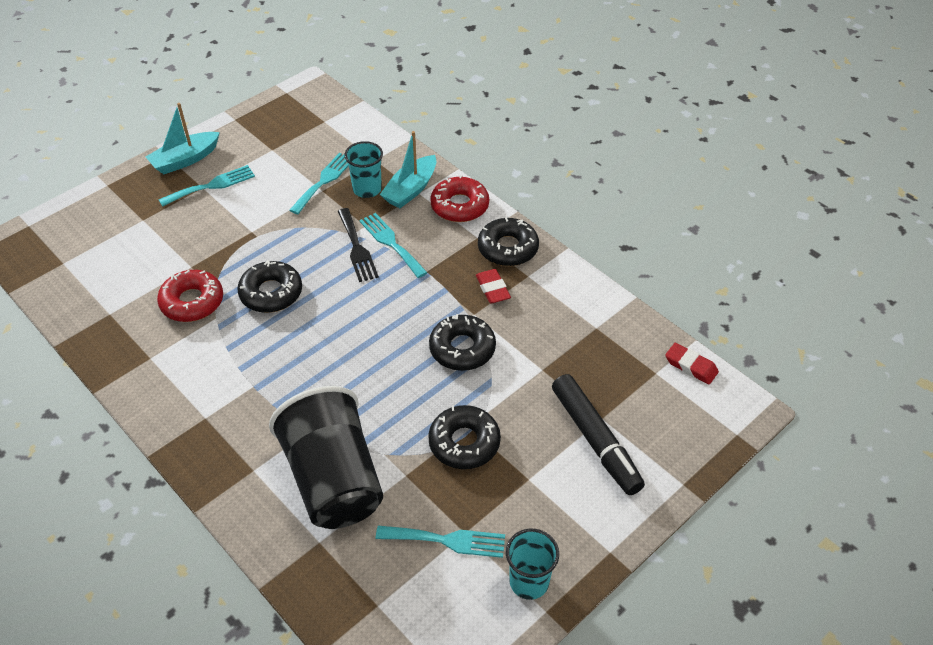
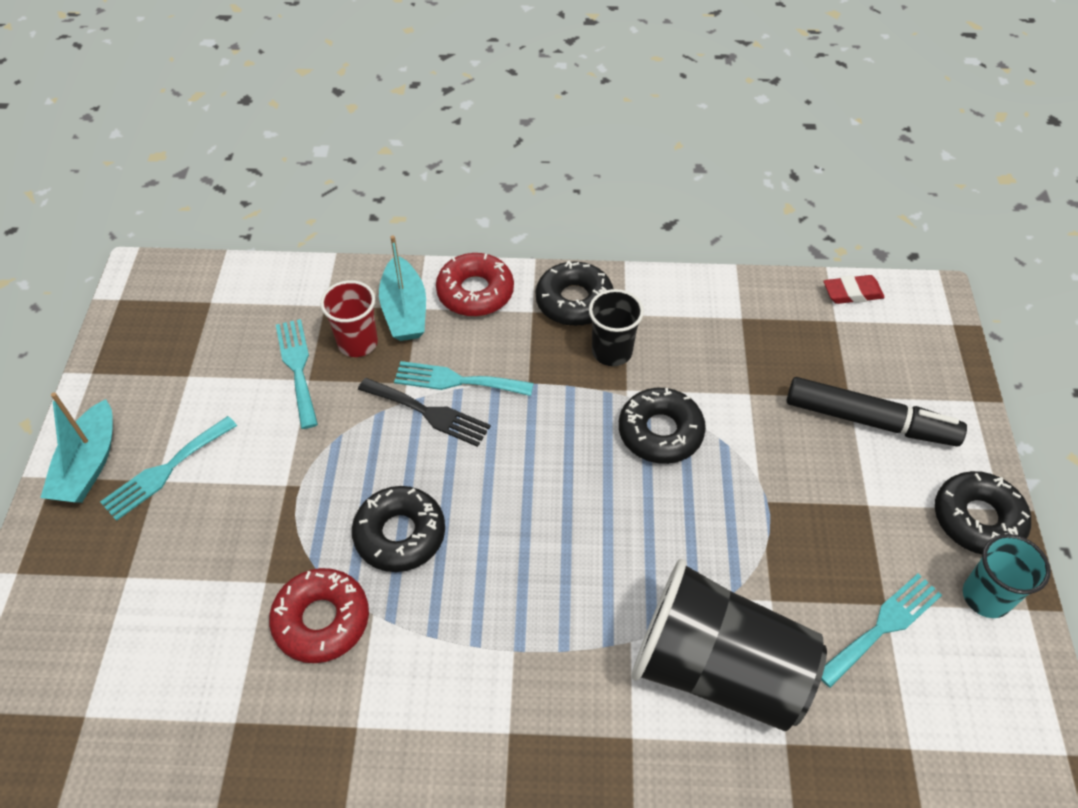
camera: 45 degrees left, 5 degrees up
(211, 186) = (166, 470): turquoise fork -> turquoise fork turned 150 degrees counterclockwise
(367, 189) = (357, 343): turquoise cup -> red cup
(464, 443) = (778, 521): black donut -> black donut (977, 519)
(492, 289) = (612, 351): red eraser -> black cup

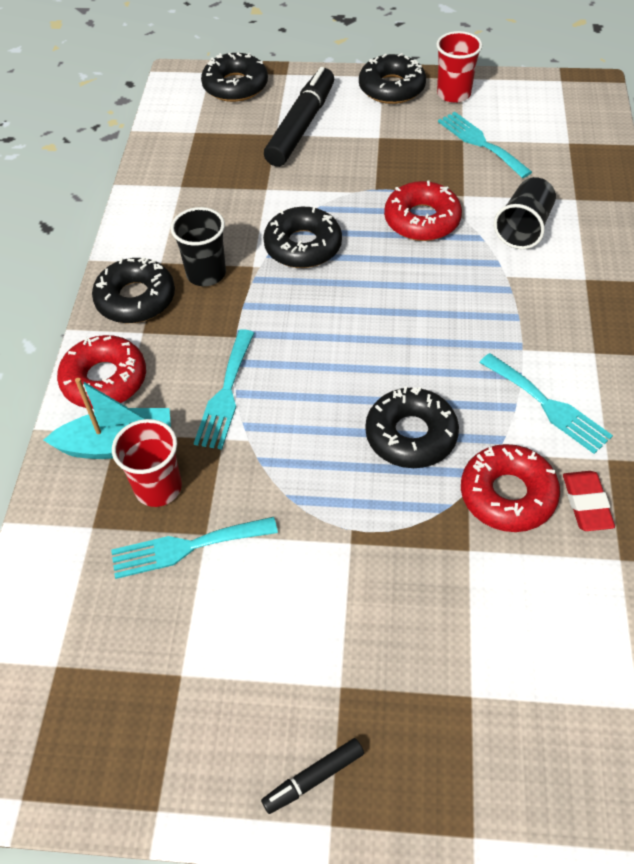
camera: 85 degrees left, 0 degrees up
(89, 464) = (313, 778): turquoise boat -> black marker
(166, 470) = (326, 677): turquoise fork -> turquoise fork (547, 405)
(428, 413) = (265, 417): black fork -> none
(718, 551) = (422, 220): none -> red donut
(718, 669) = (523, 228): black cup -> black cup, size x0.52
(852, 293) = (166, 119): red eraser -> red eraser (586, 504)
(932, 350) = (235, 86): none -> black donut
(986, 597) = (453, 94): turquoise cup -> red cup

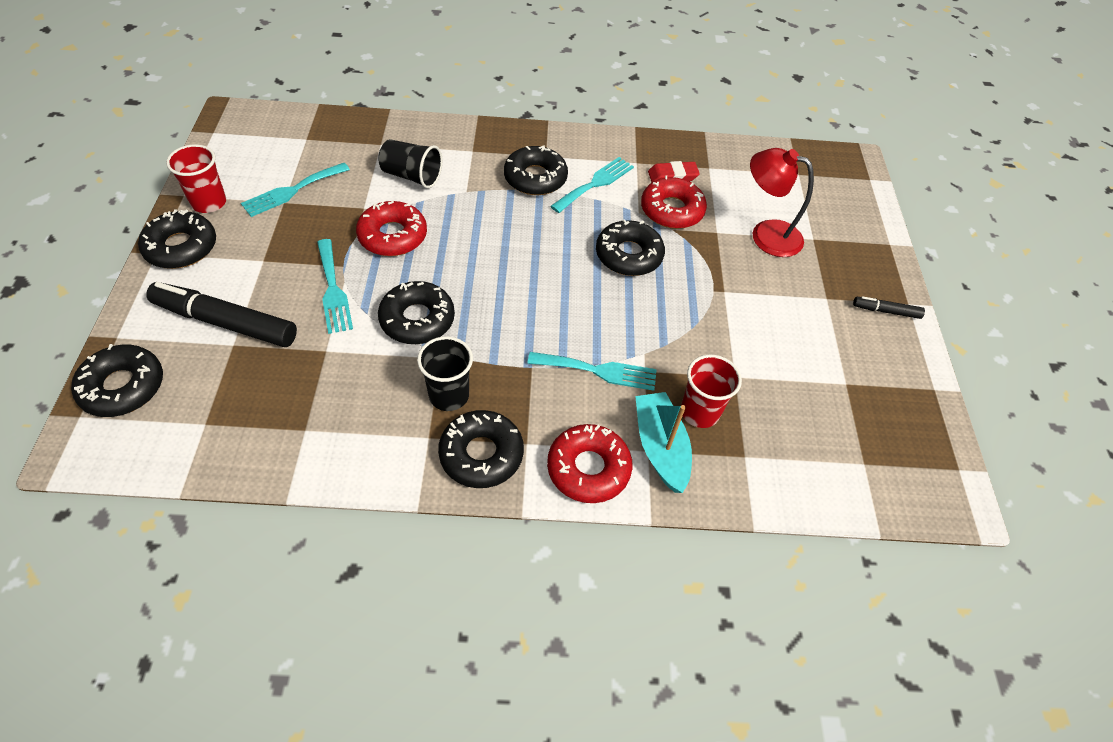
camera: 100 degrees left, 0 degrees up
(187, 547) = (748, 387): turquoise fork -> turquoise fork (333, 289)
(313, 778) = (886, 311): black marker -> black marker turned 135 degrees clockwise
(472, 621) = (766, 234): none -> red lamp
(545, 341) = (535, 178): none -> black donut

